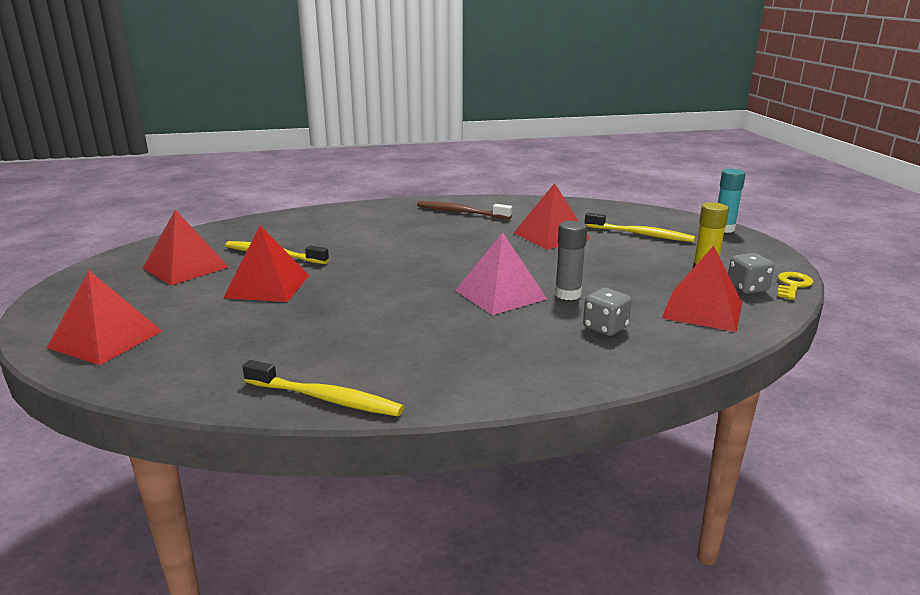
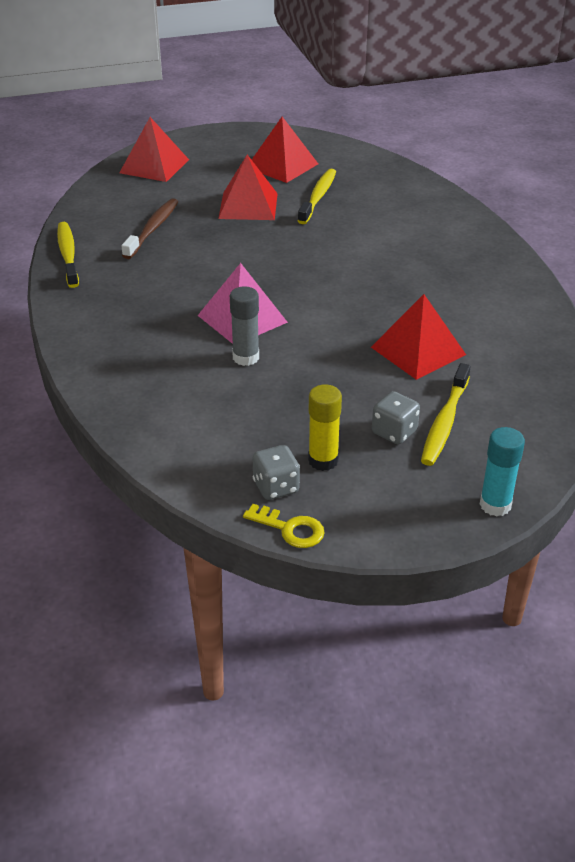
camera: 85 degrees right, 15 degrees up
(326, 398) = (68, 255): yellow toothbrush -> yellow toothbrush turned 150 degrees clockwise
(460, 212) = (481, 286): brown toothbrush -> brown toothbrush (152, 229)
(605, 328) = (172, 376): grey dice -> grey dice (394, 432)
(702, 310) = (214, 443): red pyramid -> none

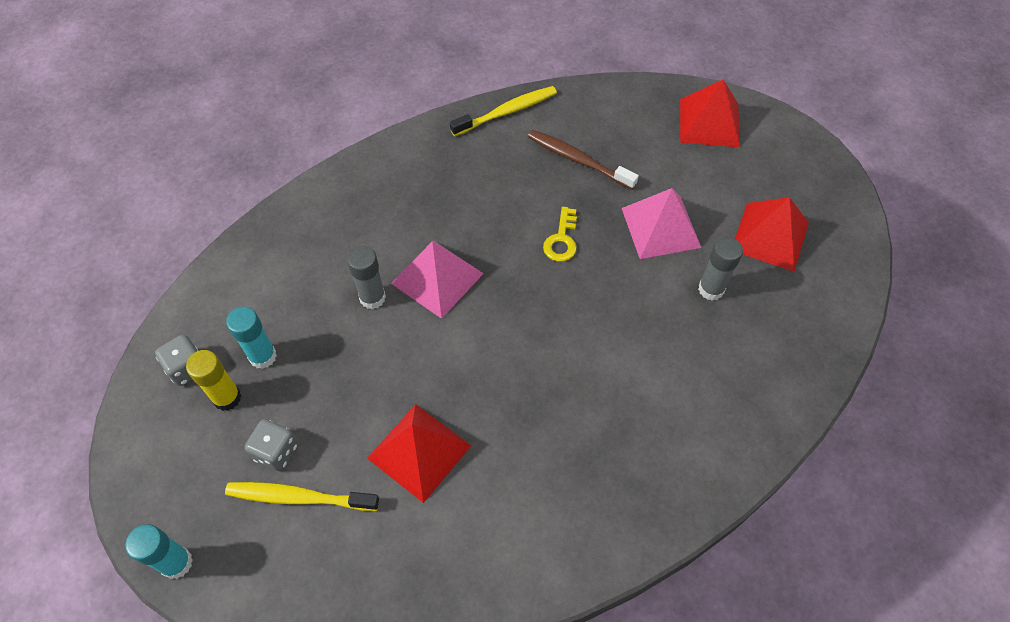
camera: 75 degrees right, 20 degrees up
(152, 229) = (578, 160): brown toothbrush -> brown toothbrush turned 150 degrees counterclockwise
(248, 206) = (660, 227): red pyramid -> pink pyramid
(283, 433) = (263, 356): none -> turquoise glue stick
(290, 529) = (135, 391): yellow key -> yellow key (561, 239)
(318, 197) = (711, 289): yellow toothbrush -> grey glue stick

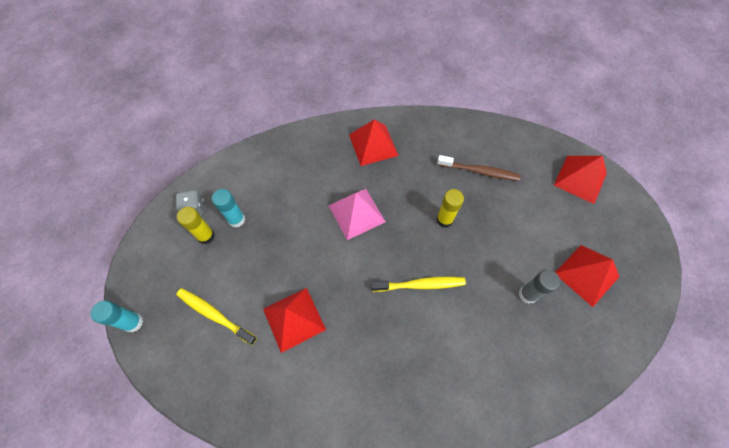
camera: 25 degrees right, 5 degrees up
(276, 452) = (216, 281): grey dice -> none
(372, 298) = (313, 210): grey glue stick -> none
(414, 178) = (373, 145): none -> red pyramid
(507, 112) = (449, 123): yellow toothbrush -> yellow toothbrush (420, 285)
(561, 239) = (444, 220): yellow key -> yellow glue stick
(578, 160) = (479, 171): brown toothbrush -> brown toothbrush turned 135 degrees clockwise
(660, 227) = (513, 238): pink pyramid -> none

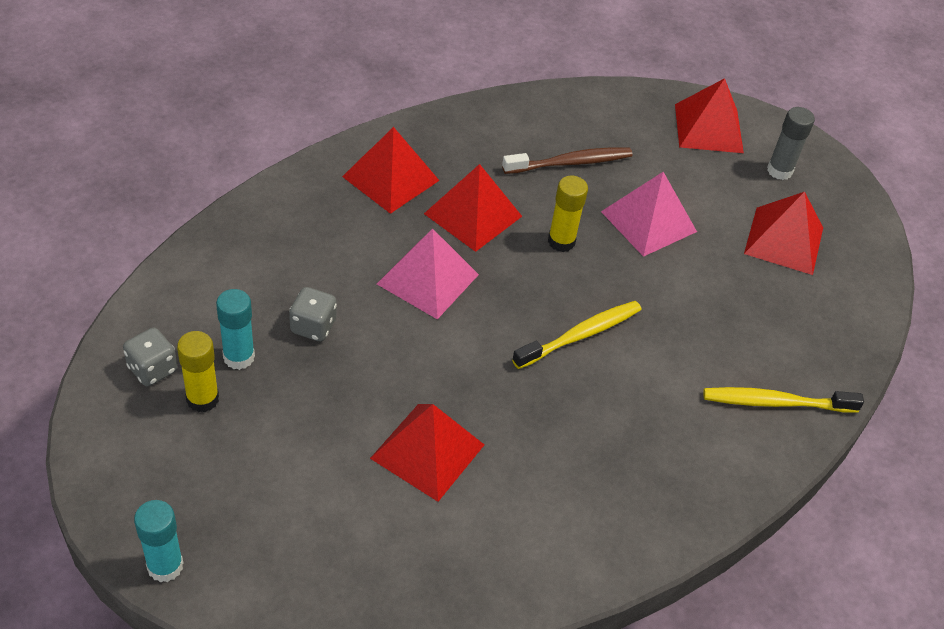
camera: 35 degrees left, 15 degrees down
(214, 315) = (297, 498): yellow toothbrush -> yellow toothbrush (775, 402)
(282, 217) = (313, 326): none -> grey dice
(404, 183) = (473, 214): none -> red pyramid
(505, 227) = (649, 221): none -> pink pyramid
(527, 294) = (727, 291): grey glue stick -> grey glue stick (779, 171)

